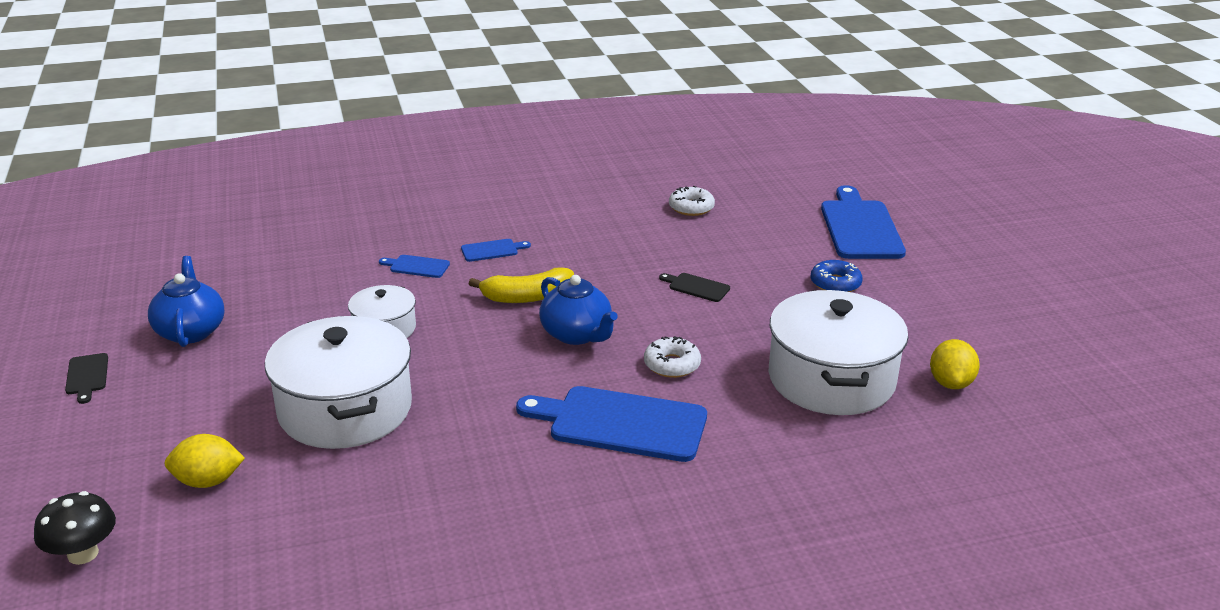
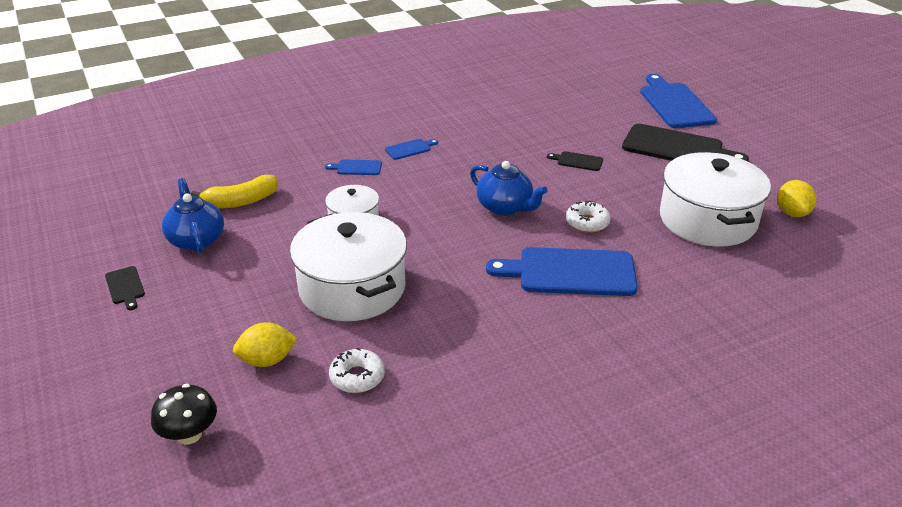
camera: 10 degrees left, 5 degrees up
(527, 297) = (454, 182): yellow banana -> yellow banana (241, 201)
(691, 208) = (545, 101): white donut -> white donut (357, 377)
(835, 284) = (677, 148): blue donut -> black cutting board

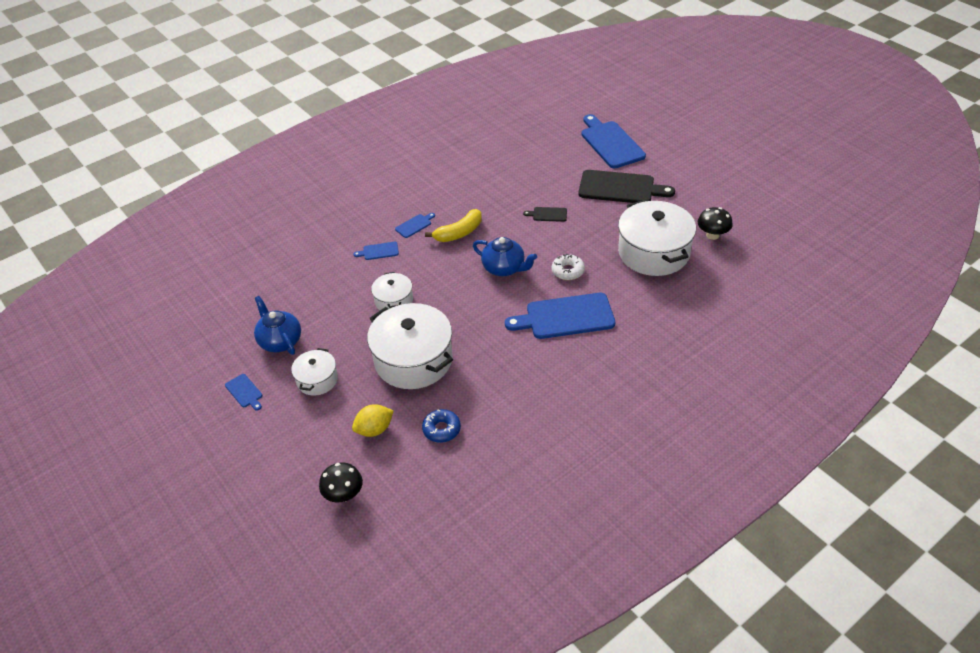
camera: 10 degrees left, 10 degrees up
(125, 287) = (244, 392): black cutting board -> blue cutting board
(220, 289) = (317, 380): none -> white pot
(241, 201) = (300, 300): yellow banana -> yellow banana (459, 233)
(357, 377) = (441, 429): white donut -> blue donut
(792, 213) = (712, 235): yellow lemon -> black mushroom

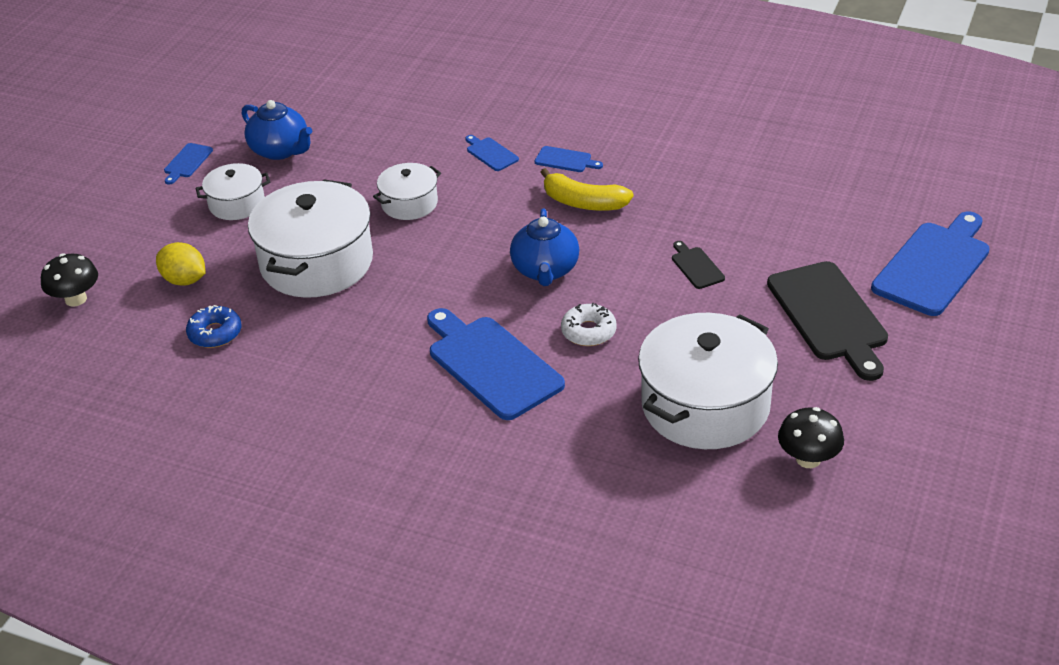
camera: 60 degrees right, 5 degrees down
(280, 341) = (280, 150): blue teapot -> blue teapot turned 105 degrees clockwise

